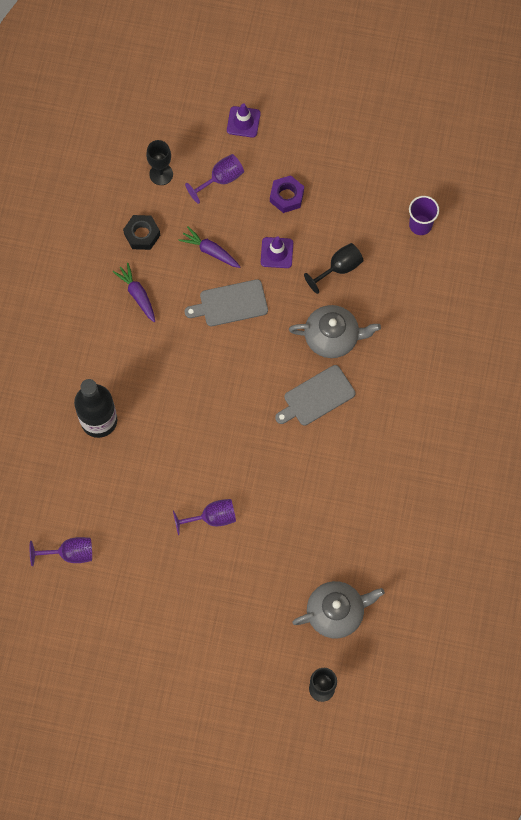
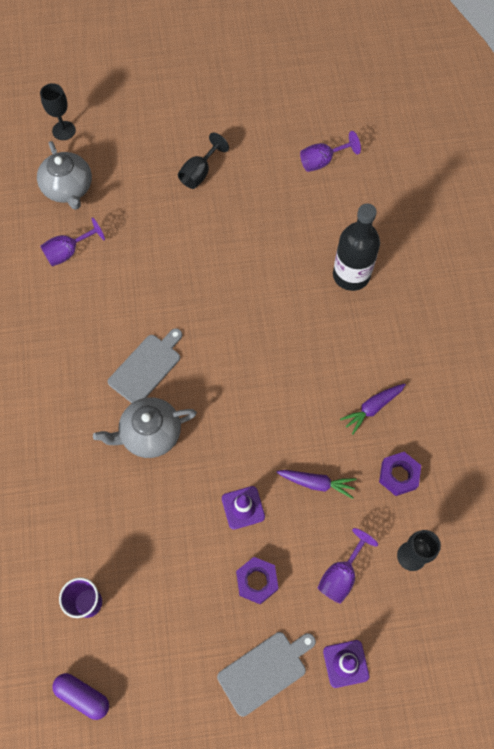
camera: 160 degrees right, 5 degrees down
(137, 294) = (372, 408): purple carrot -> purple carrot turned 105 degrees clockwise
(142, 234) = (398, 475): black nut -> purple nut
(212, 518) = (208, 227): purple goblet -> purple goblet (68, 252)
(230, 303) = (271, 432): grey cutting board -> grey cutting board (265, 671)
(336, 612) = (68, 188): grey teapot -> grey teapot turned 75 degrees counterclockwise
(339, 268) = (167, 514): black goblet -> black goblet (199, 173)
(441, 164) = (83, 696): none -> purple capsule

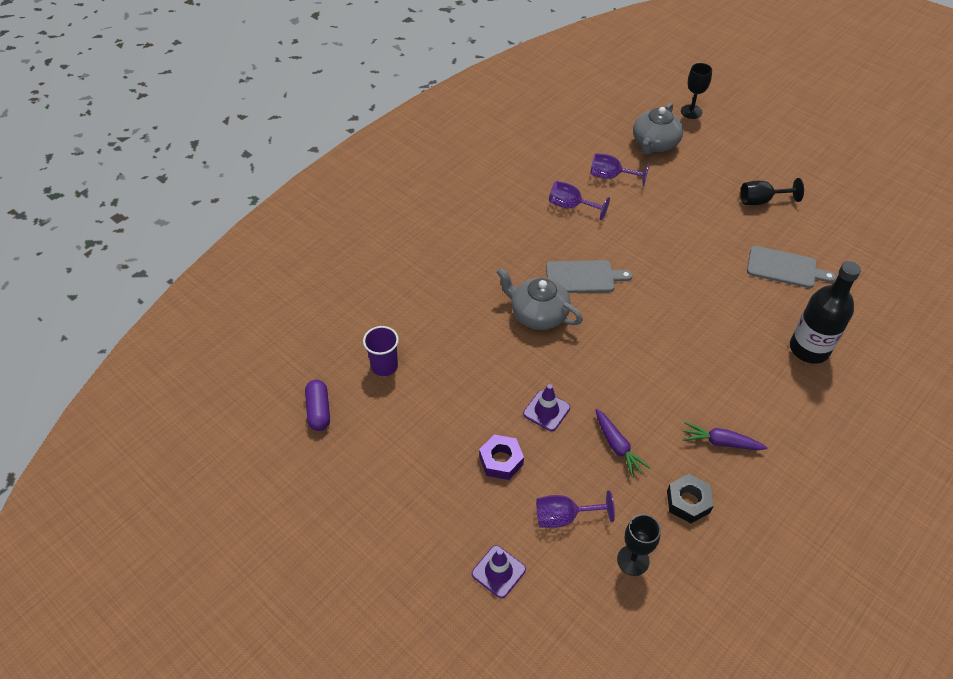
camera: 50 degrees right, 15 degrees down
(265, 671) = (440, 516): grey cutting board -> grey cutting board (785, 268)
(322, 161) = (874, 263): purple goblet -> purple goblet (571, 206)
(398, 475) = (688, 502): purple nut -> black nut

